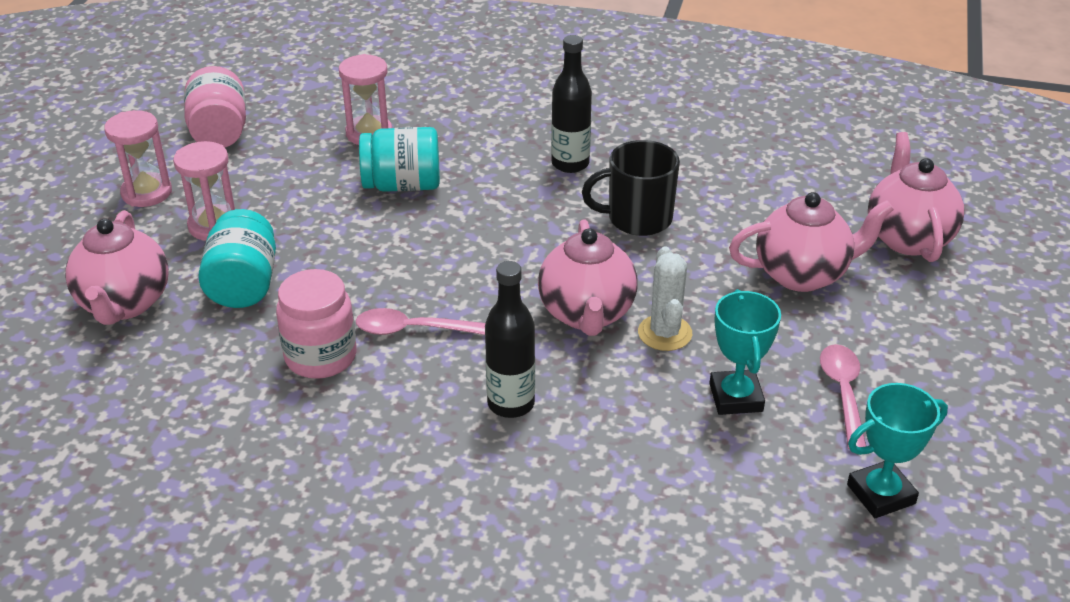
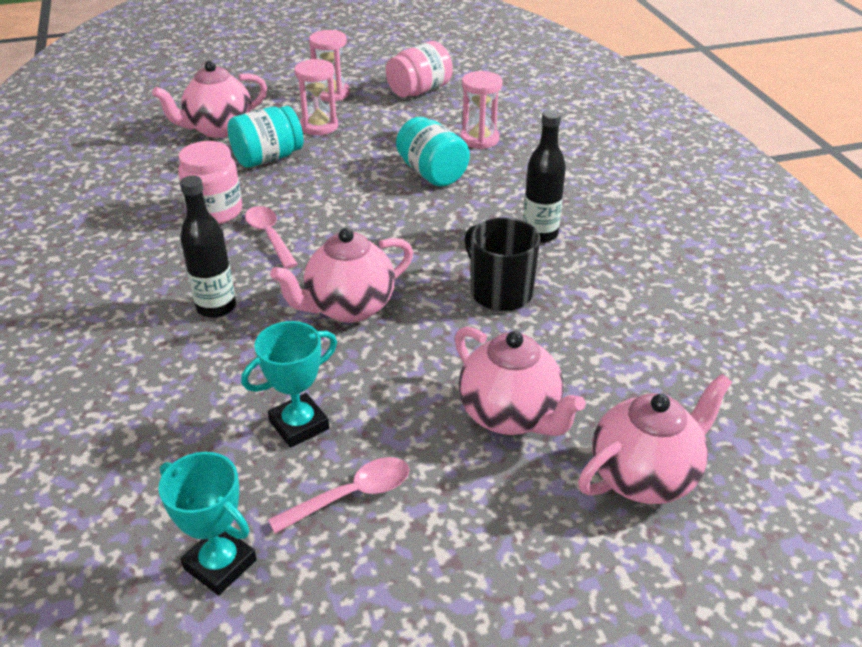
camera: 60 degrees right, 0 degrees up
(665, 333) = (356, 356): white cactus -> none

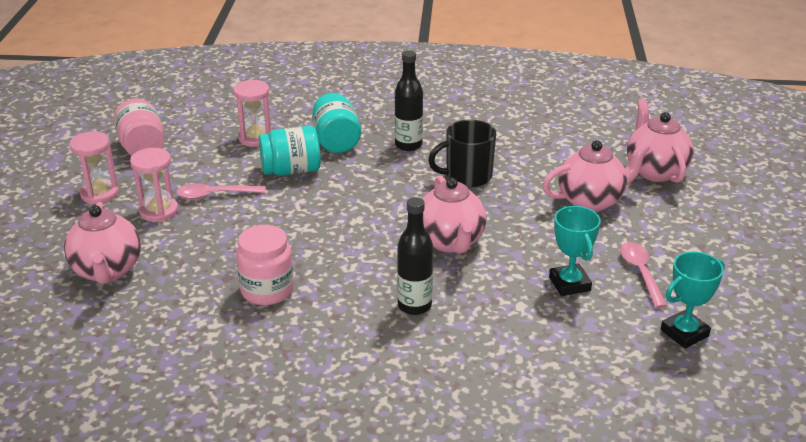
camera: 70 degrees left, 5 degrees down
(268, 158) = (194, 248): turquoise jar -> turquoise jar (336, 141)
(269, 236) = (328, 265): pink spoon -> pink spoon (214, 195)

